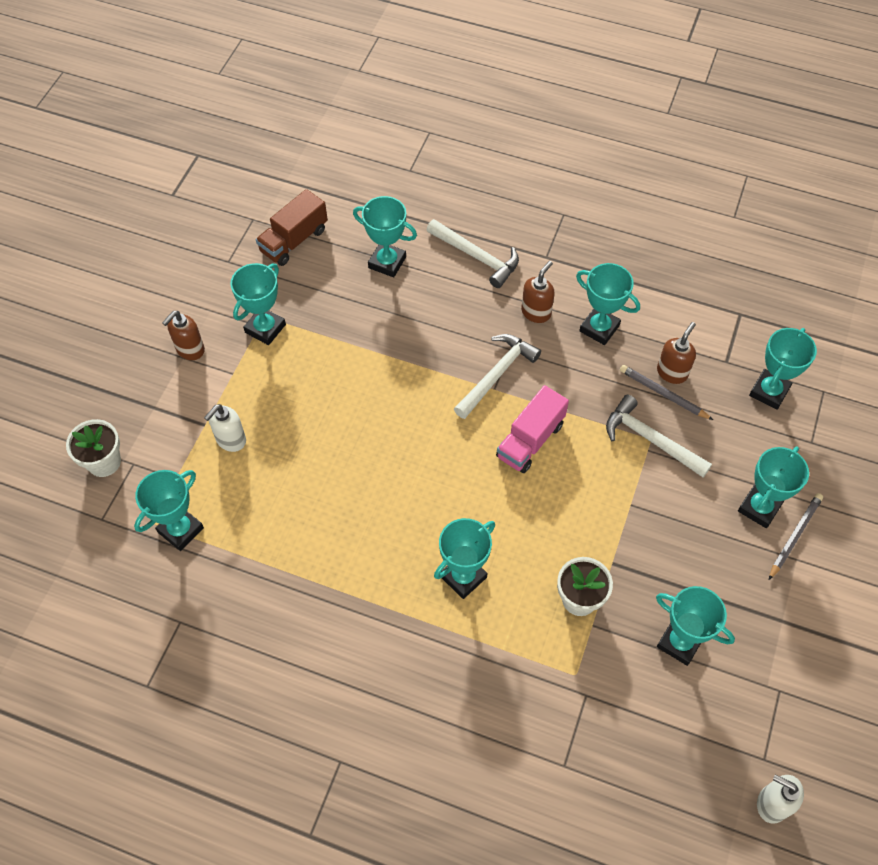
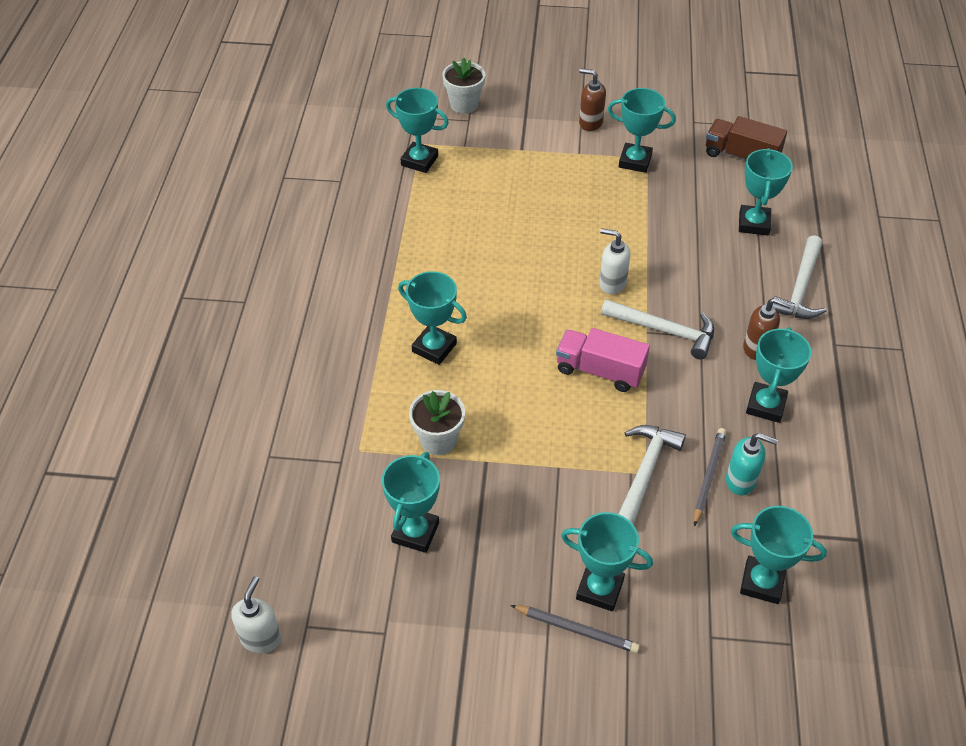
camera: 75 degrees right, 10 degrees down
(230, 440) = (513, 168): white soap dispenser -> white soap dispenser (612, 283)
(672, 372) = (741, 481): brown soap dispenser -> turquoise soap dispenser

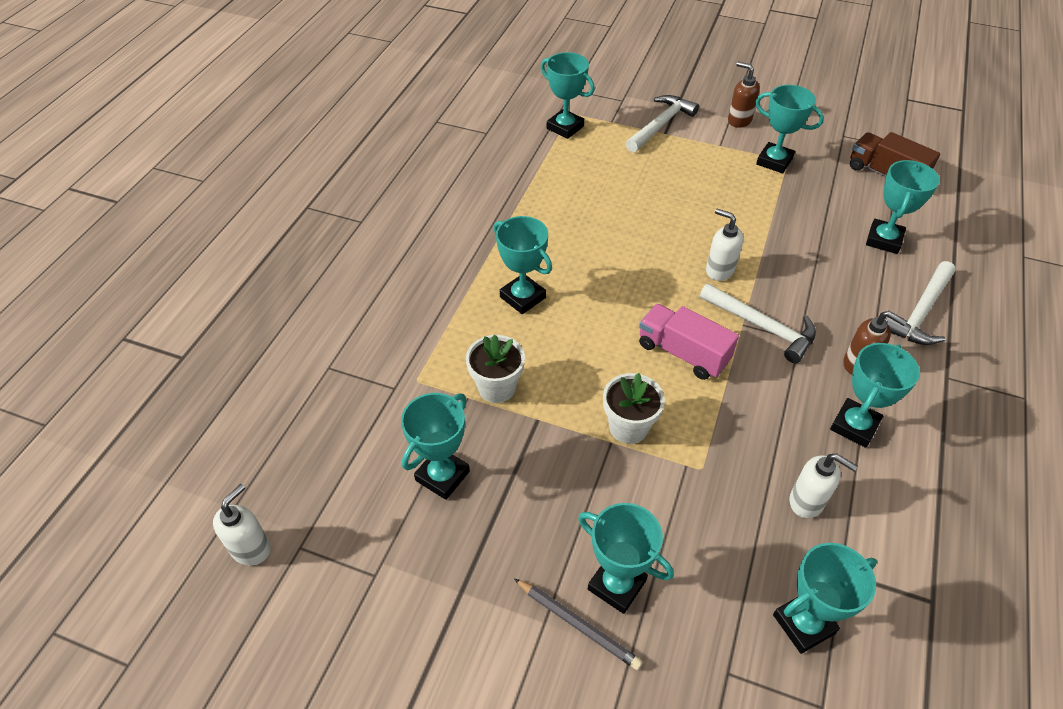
camera: 15 degrees right, 0 degrees up
(464, 104) = (622, 86): white flower pot -> white flower pot (628, 427)
(645, 472) = (702, 468): white hammer -> white hammer (661, 124)
(708, 476) = (771, 488): grey pencil -> none
(741, 481) = (807, 502): turquoise soap dispenser -> white soap dispenser
(762, 582) = (803, 624): turquoise trophy -> turquoise trophy turned 60 degrees counterclockwise

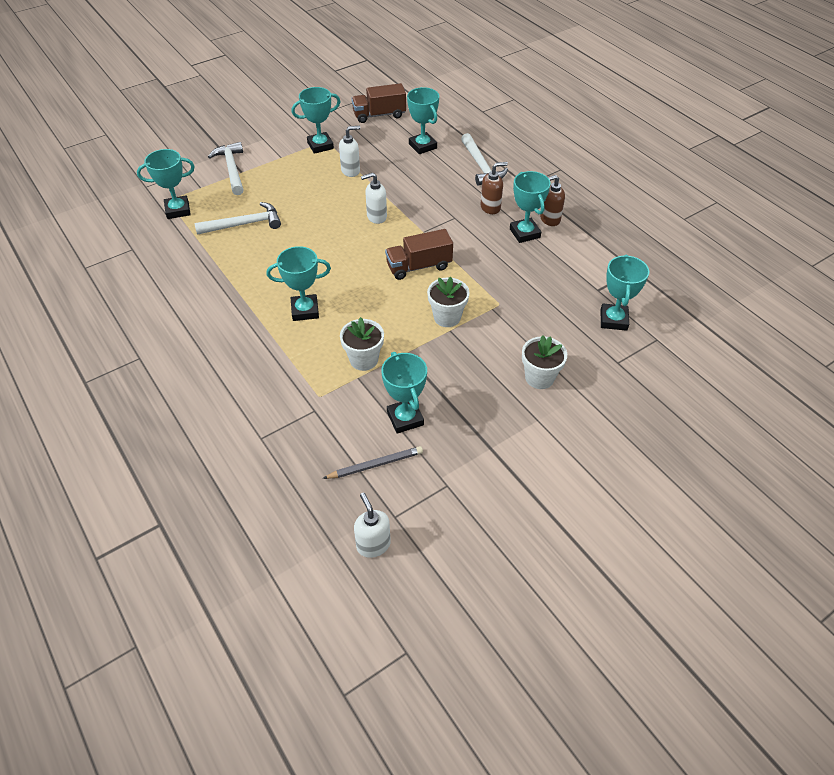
camera: 55 degrees left, 0 degrees up
(578, 625) = (550, 406): grey pencil -> grey pencil (375, 465)
(616, 585) = (539, 378): turquoise trophy -> white flower pot
(682, 353) = (419, 266): pink truck -> brown truck
(739, 120) = (270, 137): brown soap dispenser -> brown soap dispenser (549, 219)
(762, 327) = (433, 225): white hammer -> white hammer (245, 224)
(807, 502) = (552, 277): white soap dispenser -> white soap dispenser (351, 171)

